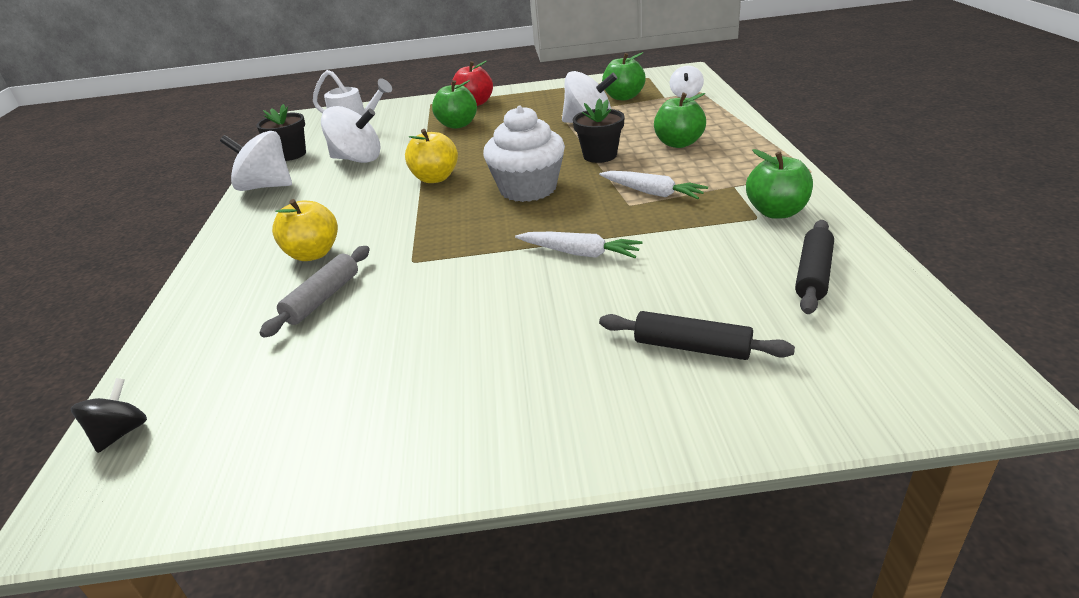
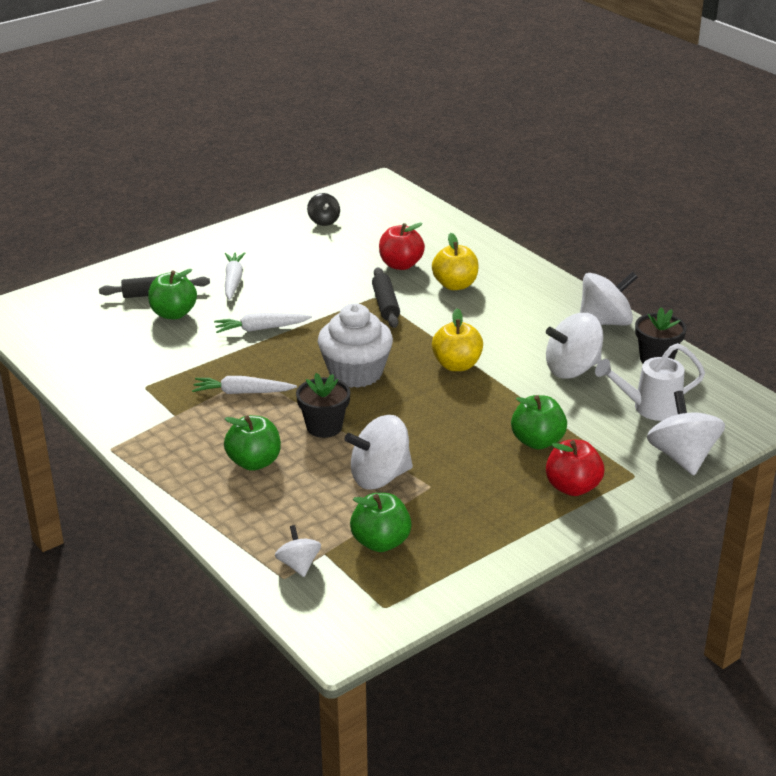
camera: 145 degrees right, 0 degrees up
(121, 433) = (405, 200): black spinning top -> black spinning top (324, 221)
(322, 298) = (401, 265): grey rolling pin -> red apple
(389, 106) = (682, 457): none -> white spinning top
(557, 337) = (233, 281): none -> white carrot
(776, 212) = (131, 395): green apple -> green apple (173, 314)
(813, 274) = (95, 350): black rolling pin -> black rolling pin (385, 304)

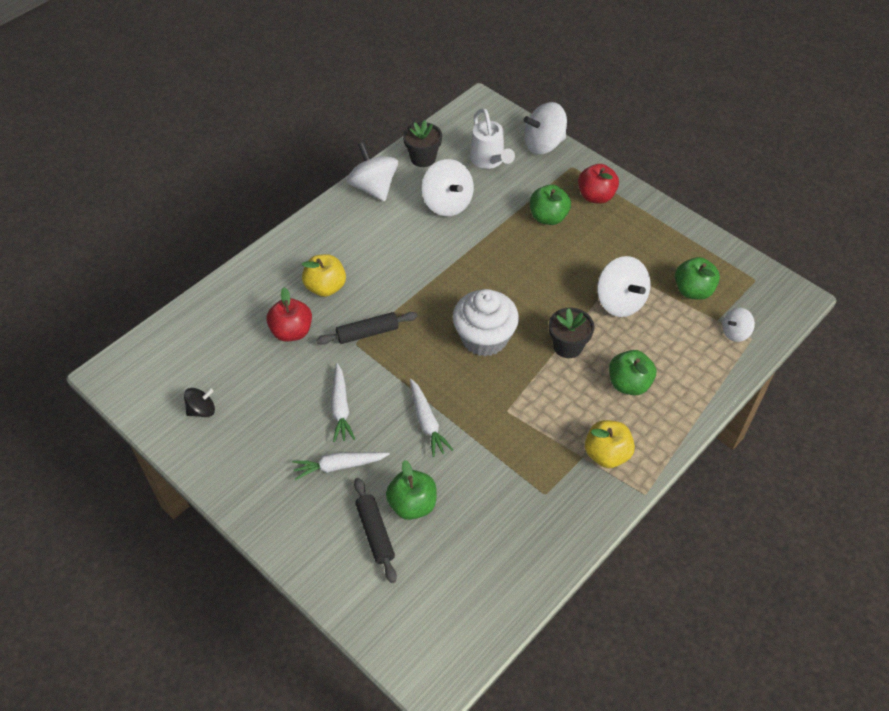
camera: 100 degrees left, 20 degrees up
(242, 392) = (534, 414): white carrot -> white carrot (340, 407)
(457, 365) = (457, 272): yellow apple -> yellow apple (606, 454)

